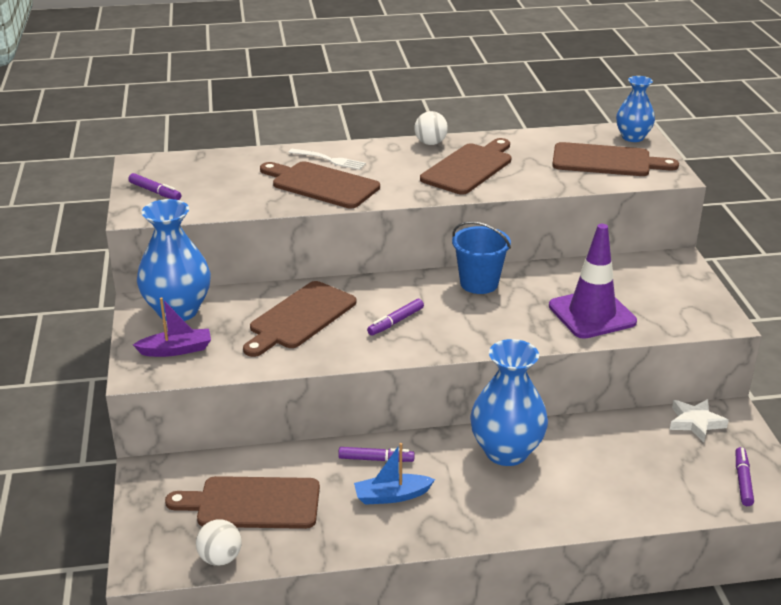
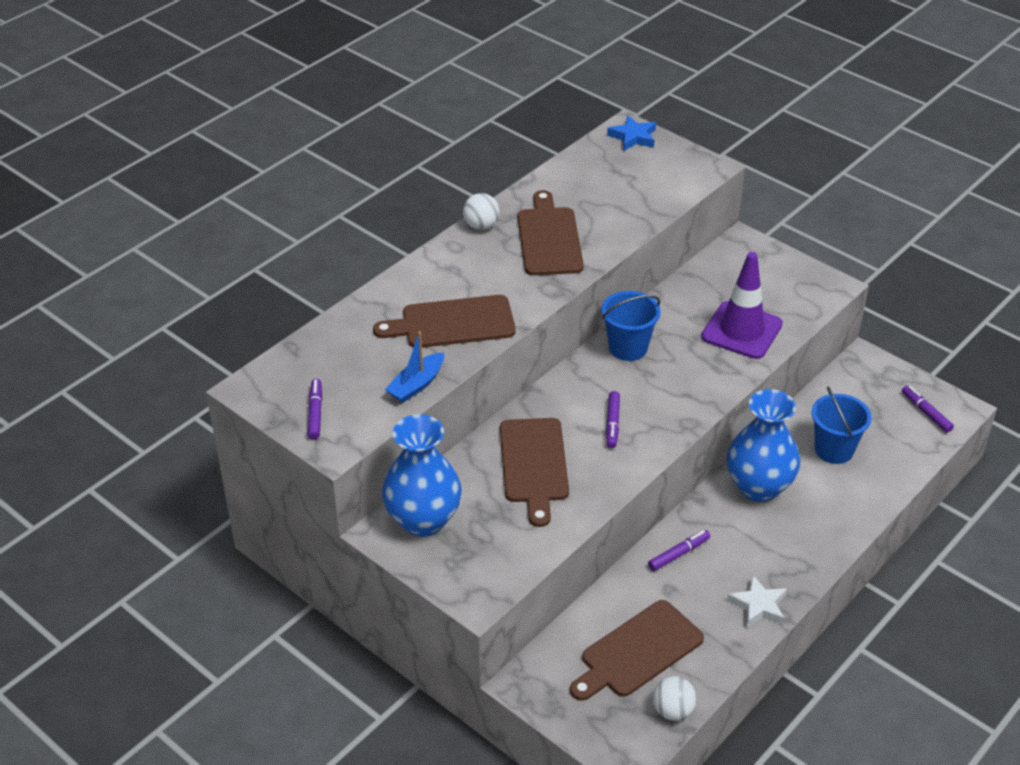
camera: 40 degrees left, 10 degrees up
(155, 192) = (315, 413): purple marker -> purple marker turned 90 degrees counterclockwise
(176, 350) = (477, 558): purple boat -> none
(329, 160) = (420, 291): white fork -> none
(392, 496) = (726, 577): blue boat -> blue boat (416, 385)
(606, 161) = (644, 175): brown cutting board -> none
(611, 461) = (834, 450): none -> blue bucket
(632, 137) = (633, 137): blue vase -> blue star
(695, 422) = (850, 381): white star -> white star (758, 605)

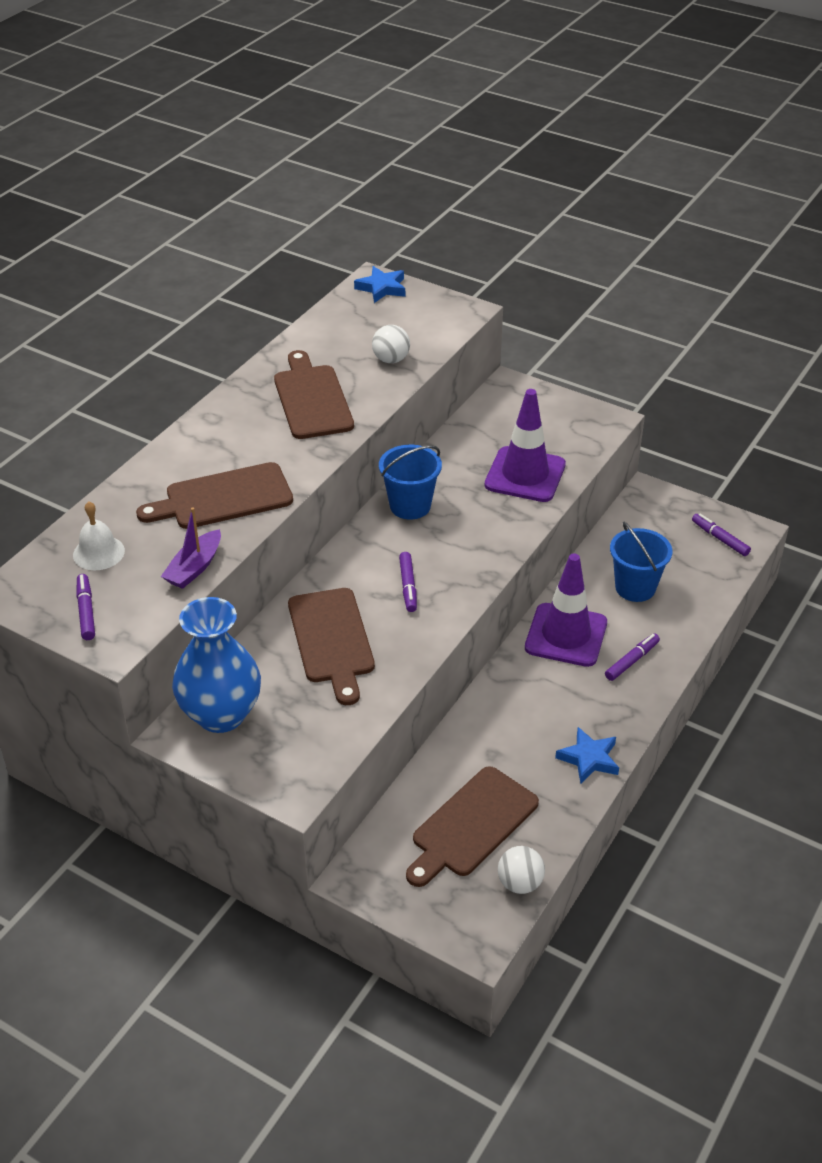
camera: 10 degrees left, 0 degrees up
(334, 361) = (98, 552): none -> white bell
(416, 385) = (194, 568): blue boat -> purple boat
(481, 225) = (237, 393): white ball -> white ball (391, 359)
(678, 554) = (496, 716): purple marker -> purple marker (632, 661)
(758, 605) = (589, 759): white star -> blue star
(759, 487) = (566, 635): blue vase -> purple traffic cone

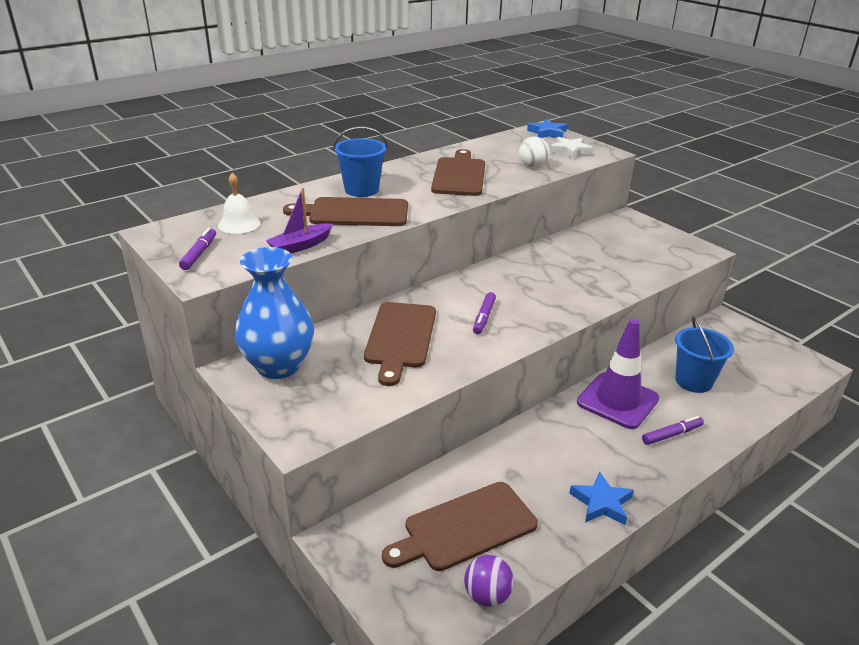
camera: 20 degrees right, 10 degrees down
(410, 506) = (513, 269): blue bucket -> blue bucket (361, 190)
(424, 319) = (570, 151): none -> white star
(520, 883) = (487, 595): white ball -> purple ball
(525, 475) = (617, 269): purple traffic cone -> none
(720, 539) = (783, 364): purple marker -> none

